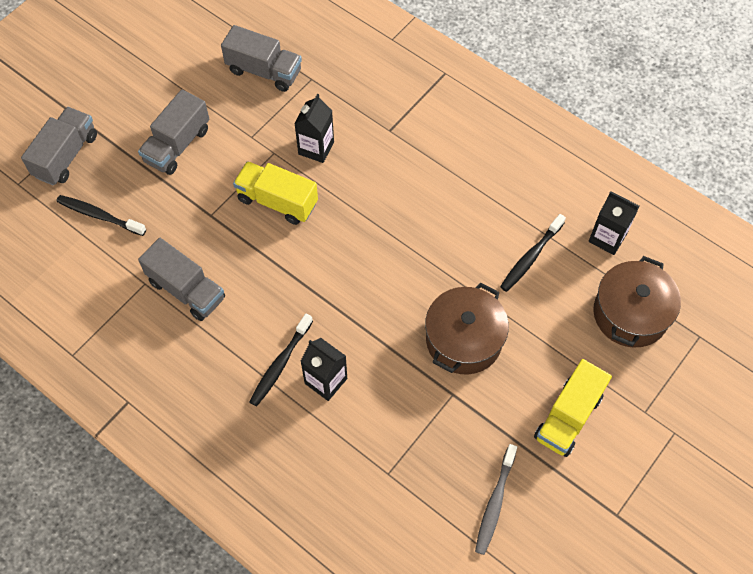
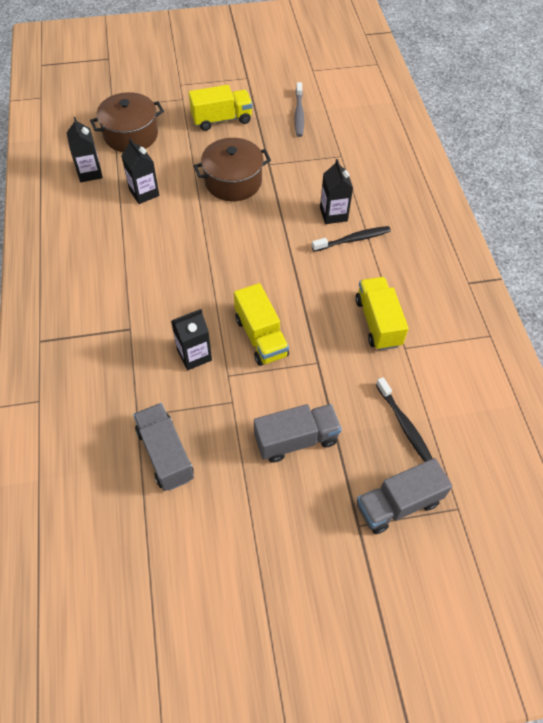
camera: 140 degrees left, 5 degrees down
(186, 290) = (378, 322): grey truck -> yellow truck
(495, 503) = (299, 114): grey toothbrush -> grey toothbrush turned 120 degrees clockwise
(531, 257) = (144, 193): black toothbrush -> black carton

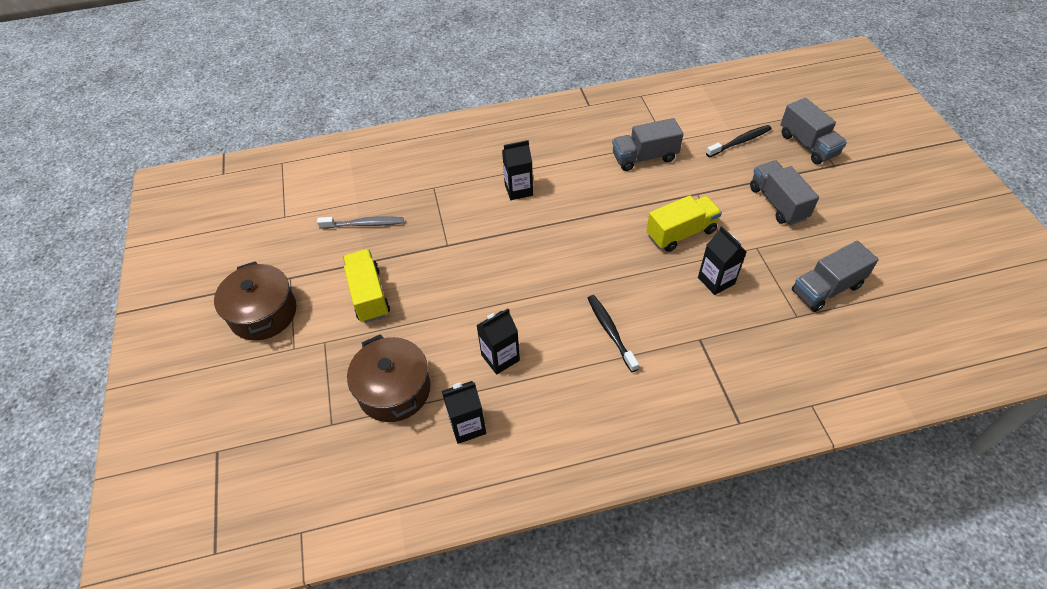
camera: 90 degrees left, 5 degrees down
(233, 182) = (476, 273): brown pot -> brown pot (263, 313)
(353, 239) = (550, 175): black toothbrush -> black toothbrush (610, 331)
(378, 322) = (644, 157): yellow truck -> grey truck

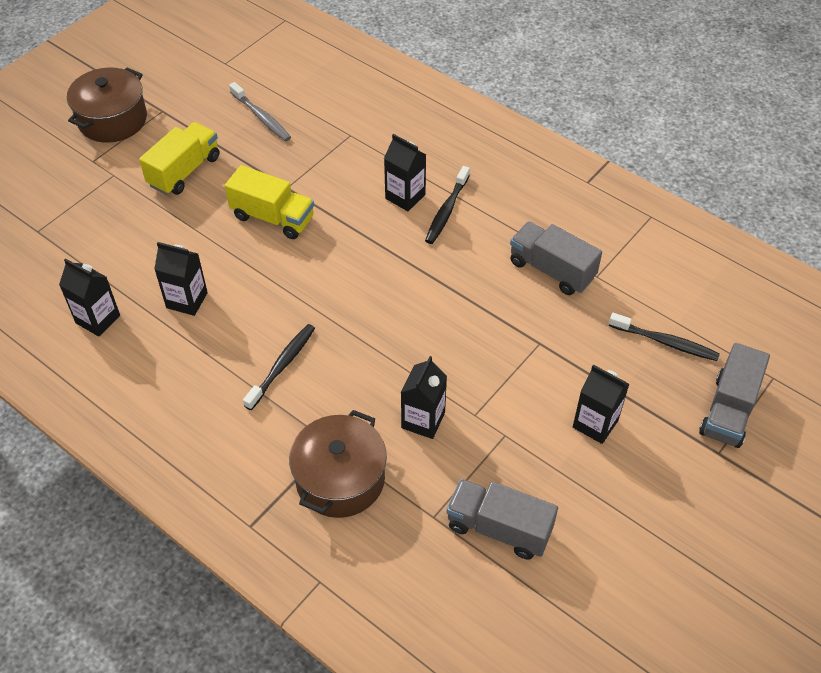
camera: 50 degrees right, 0 degrees up
(394, 390) = (99, 249): brown pot -> brown pot (340, 479)
(550, 177) = (446, 210): none -> black toothbrush
(681, 233) = (465, 357): yellow truck -> yellow truck (272, 217)
(777, 203) = (595, 424): grey truck -> black carton

